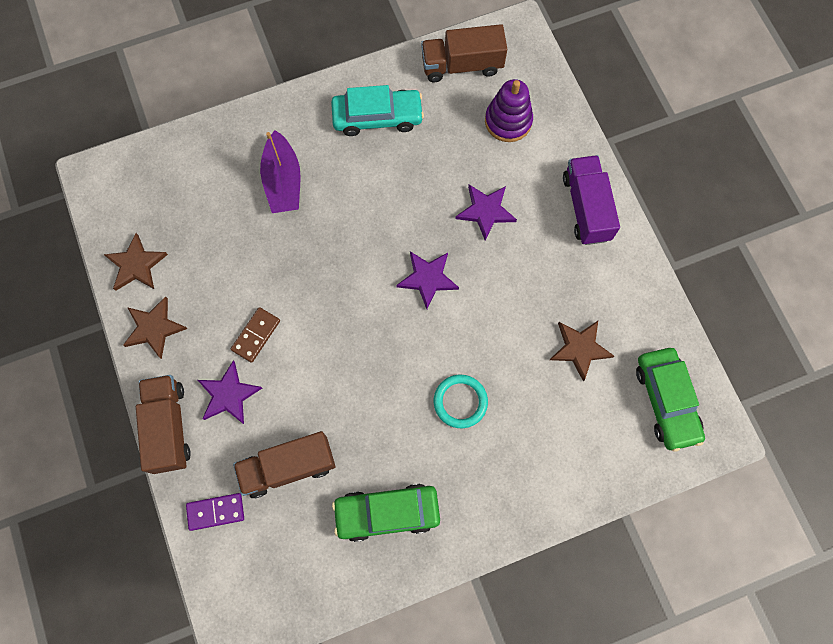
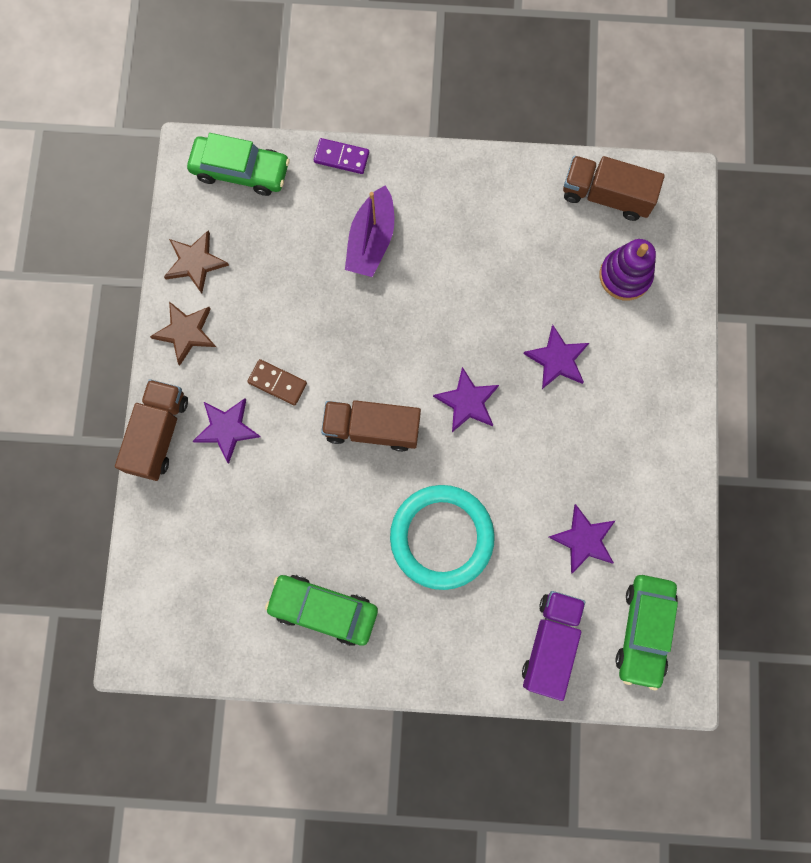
camera: 25 degrees right, 5 degrees up
(142, 172) = (240, 171): none -> green car
(216, 511) = (167, 533): purple domino -> purple domino (341, 157)
(256, 335) = (277, 383): brown domino -> brown domino turned 60 degrees clockwise
(288, 467) = (251, 523): brown truck -> brown truck (372, 428)
(377, 117) = (494, 214): turquoise car -> none
(460, 402) = (441, 537): turquoise ring -> turquoise ring, size x1.81
(579, 348) = (583, 539): brown star -> purple star
(586, 208) = (660, 401): purple truck -> purple truck (550, 643)

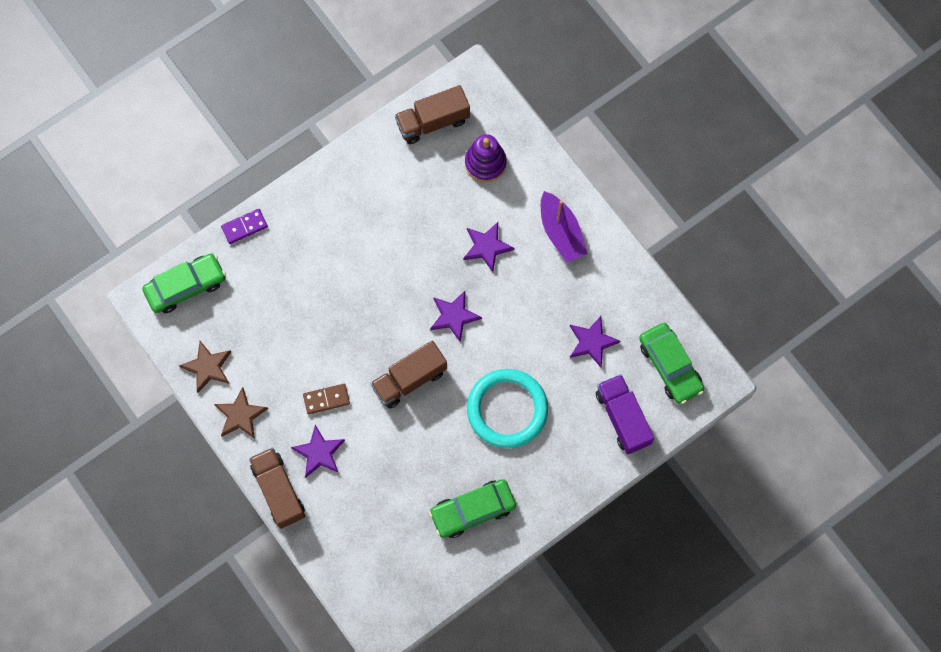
camera: 40 degrees left, 5 degrees down
(371, 240) = (309, 264): purple boat -> purple boat (561, 232)

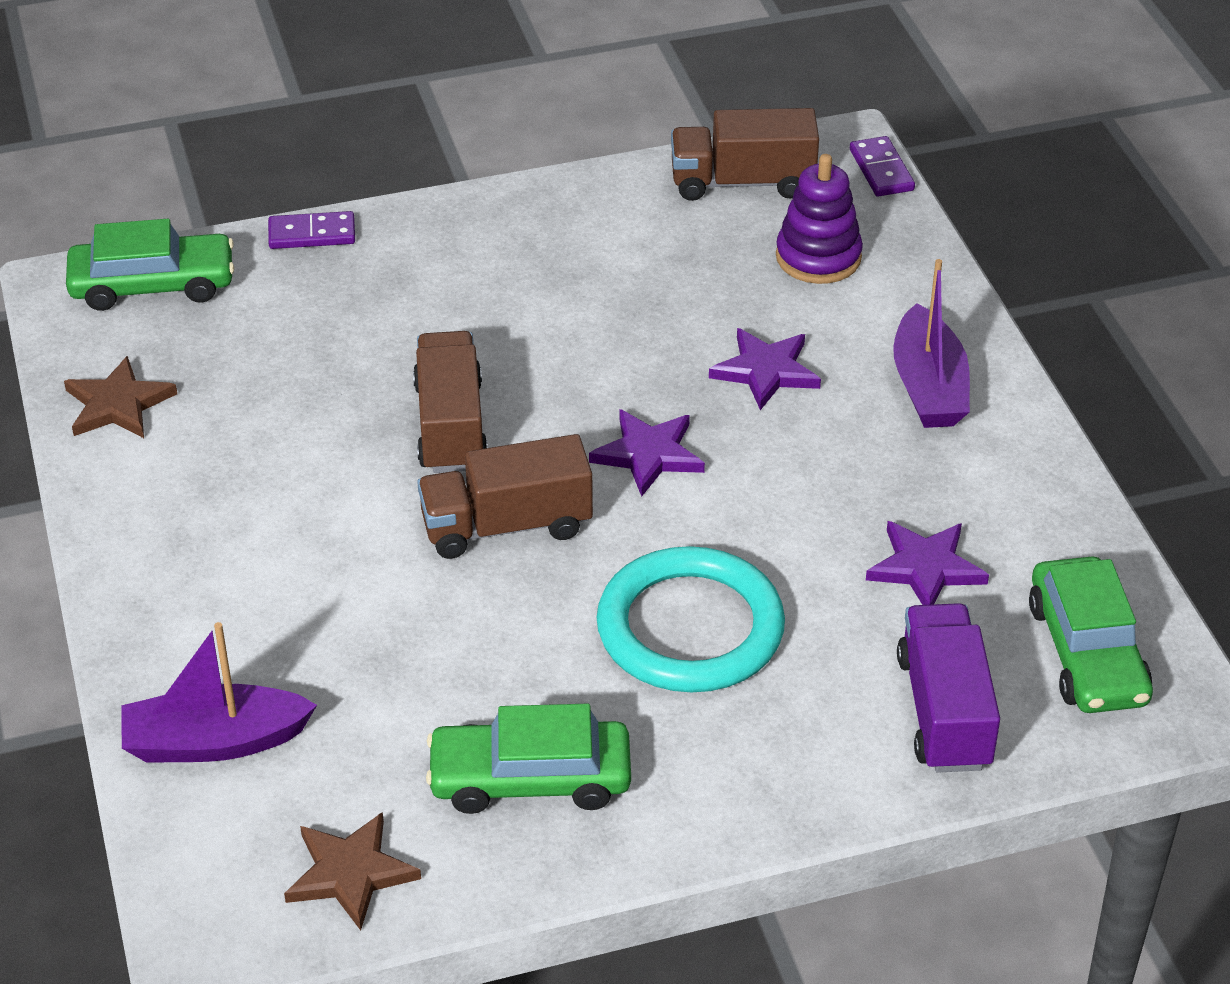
camera: 20 degrees right, 30 degrees down
(240, 415) = (134, 490): brown star -> brown star (350, 873)
(279, 491) = (135, 628): brown truck -> brown truck (451, 426)
(319, 453) = (255, 590): purple star -> none
(326, 399) = (319, 512): brown domino -> none
(339, 537) = (214, 741): none -> purple boat
(495, 91) = (881, 170): none -> purple domino

